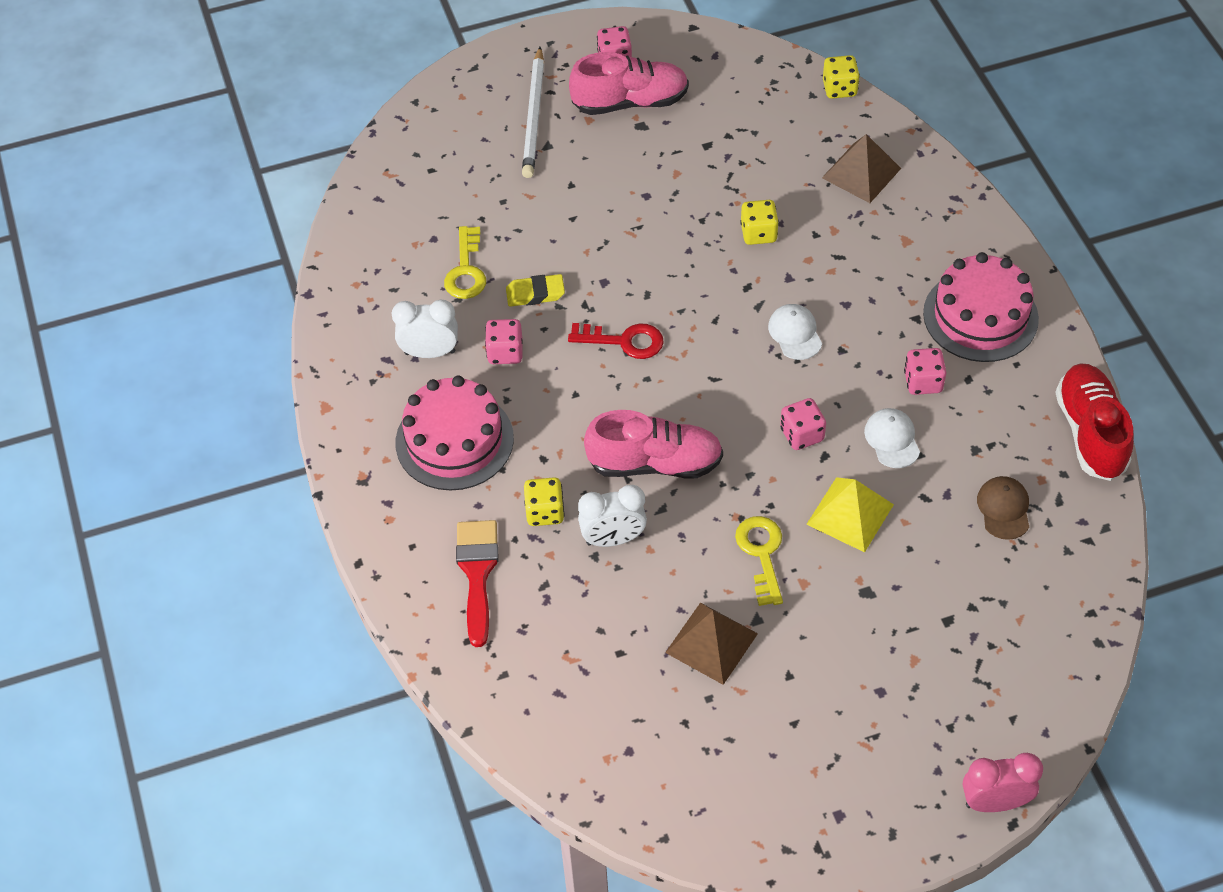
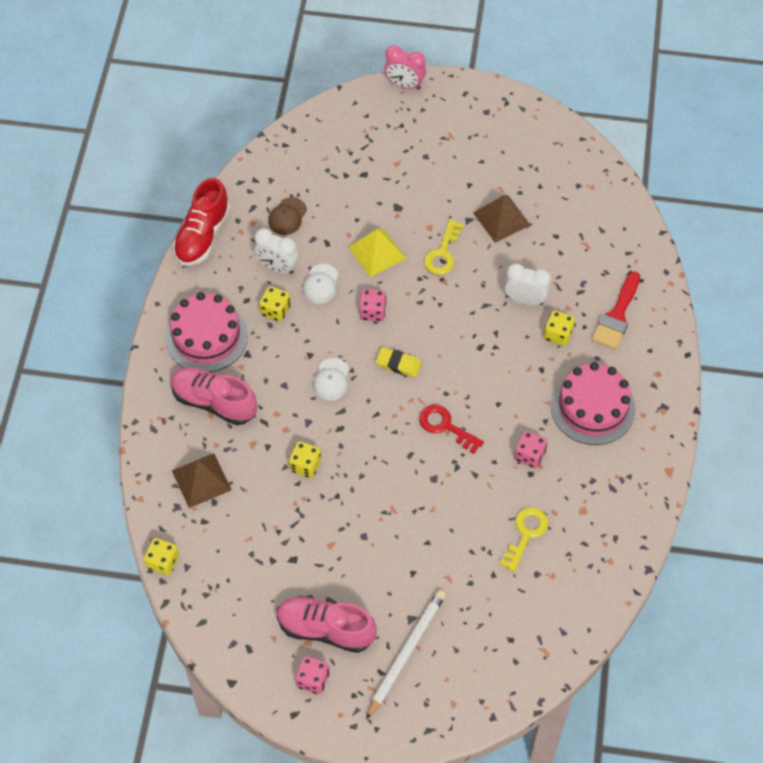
camera: 155 degrees left, 5 degrees up
(430, 352) = (580, 479): white clock -> white clock (277, 267)
(535, 294) = (486, 491): yellow eraser -> yellow eraser (398, 364)
(655, 463) = (473, 335): pink shoe -> pink shoe (214, 402)
(923, 382) = (275, 310): pink dice -> yellow dice

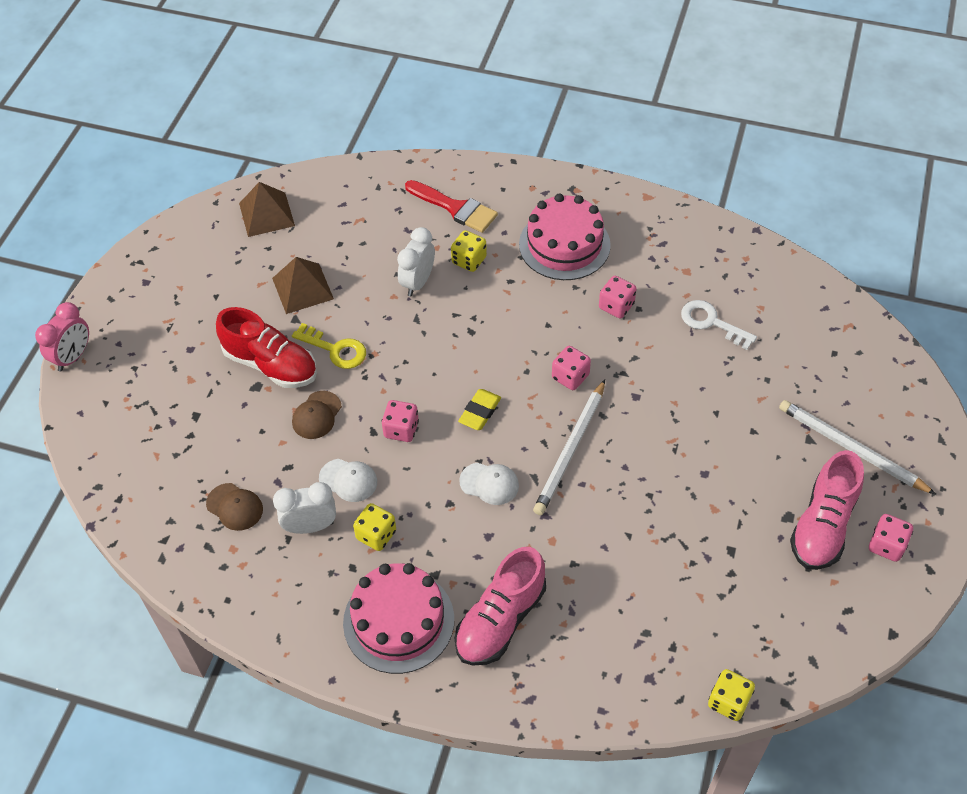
camera: 80 degrees left, 5 degrees down
(201, 480) = (613, 645): brown pyramid -> brown pyramid (266, 214)
(202, 236) = (236, 612): red shoe -> red shoe (271, 364)
(277, 267) = (310, 526): white clock -> white clock turned 135 degrees counterclockwise
(305, 465) = (605, 524): yellow dice -> none
(371, 434) = (570, 450): none -> white pencil
(377, 252) = (316, 415): yellow pyramid -> brown cap
(445, 426) = (570, 377): red key -> pink dice
(526, 534) = (711, 322): yellow key -> white key

